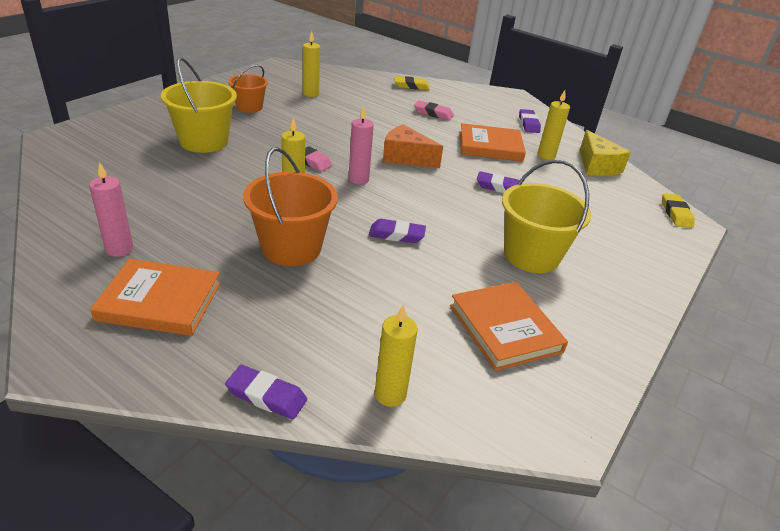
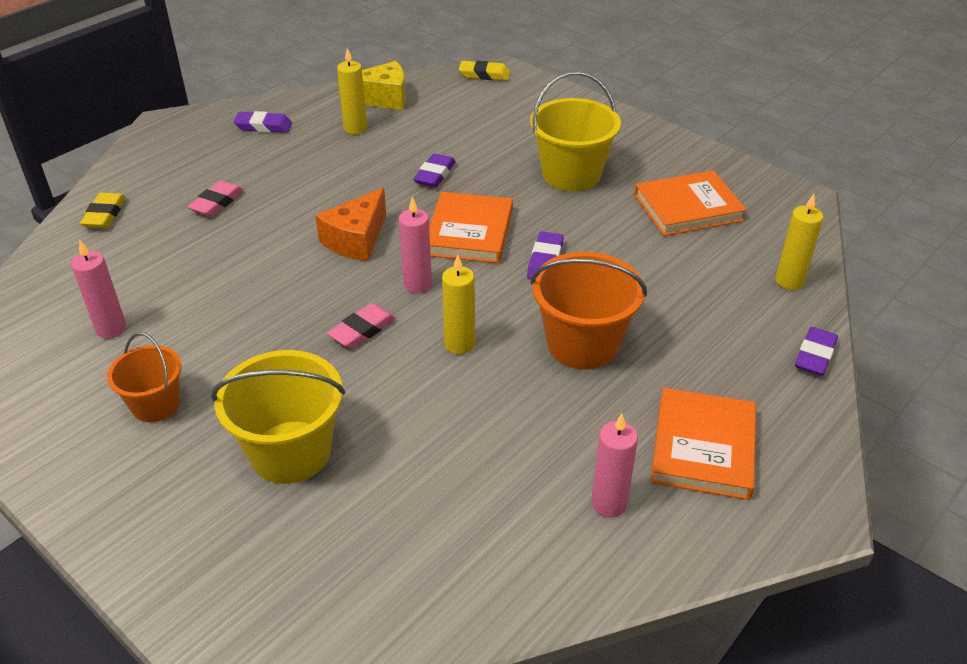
camera: 80 degrees left, 5 degrees up
(310, 94) = (111, 329): yellow candle -> pink candle
(490, 146) = (327, 166): orange book -> orange book (469, 232)

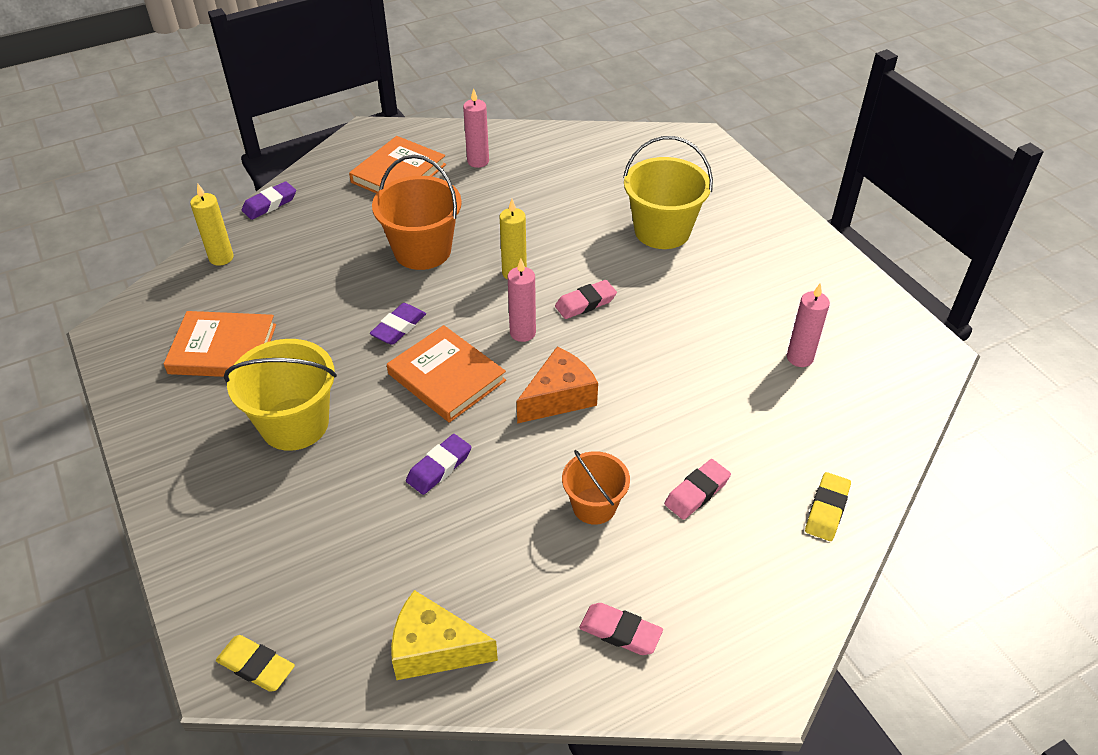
camera: 160 degrees left, 5 degrees up
(156, 405) = (757, 284): orange bucket -> orange bucket (594, 506)
(263, 126) = (620, 632): purple eraser -> pink eraser
(355, 128) = (497, 586): yellow candle -> none
(469, 232) = (447, 377): orange book -> orange book turned 75 degrees counterclockwise

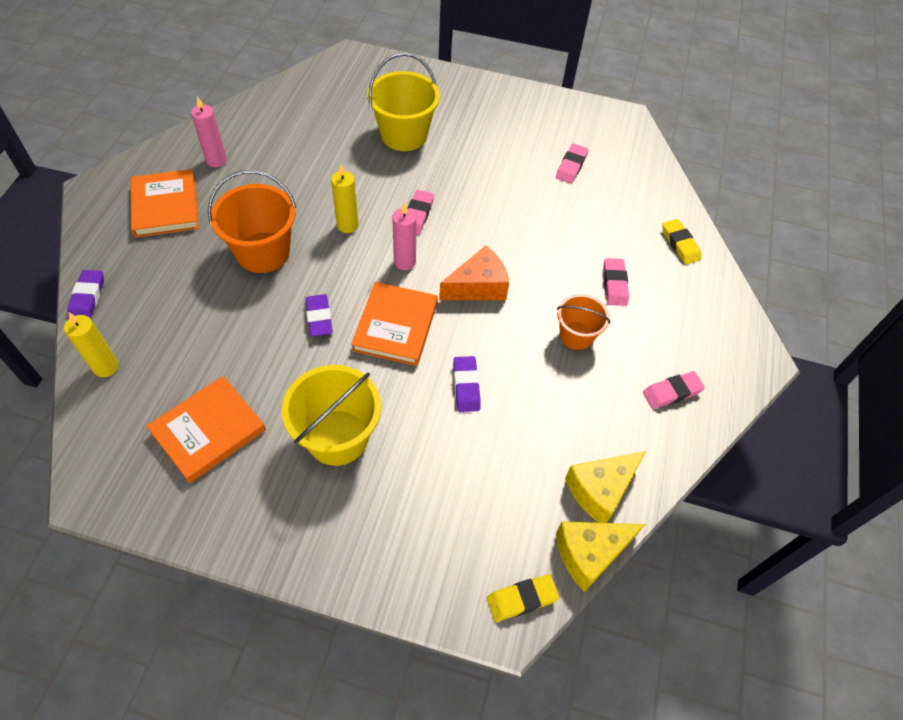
camera: 50 degrees left, 10 degrees up
(354, 688) = (589, 553): none -> yellow cheese
(447, 377) = (395, 326): orange book -> orange book turned 75 degrees counterclockwise
(559, 397) = (478, 287): orange cheese -> orange cheese turned 60 degrees clockwise
(799, 358) = (571, 166): pink candle -> pink eraser

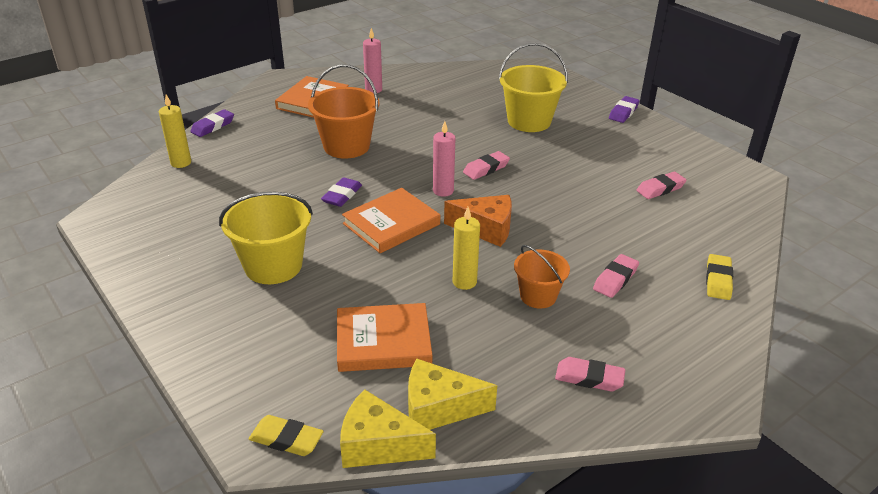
camera: 40 degrees right, 20 degrees down
(208, 431) = (198, 221): orange book -> orange book (383, 341)
(347, 225) = (424, 154): yellow candle -> yellow candle (464, 282)
(466, 386) = (403, 283): purple eraser -> purple eraser (623, 112)

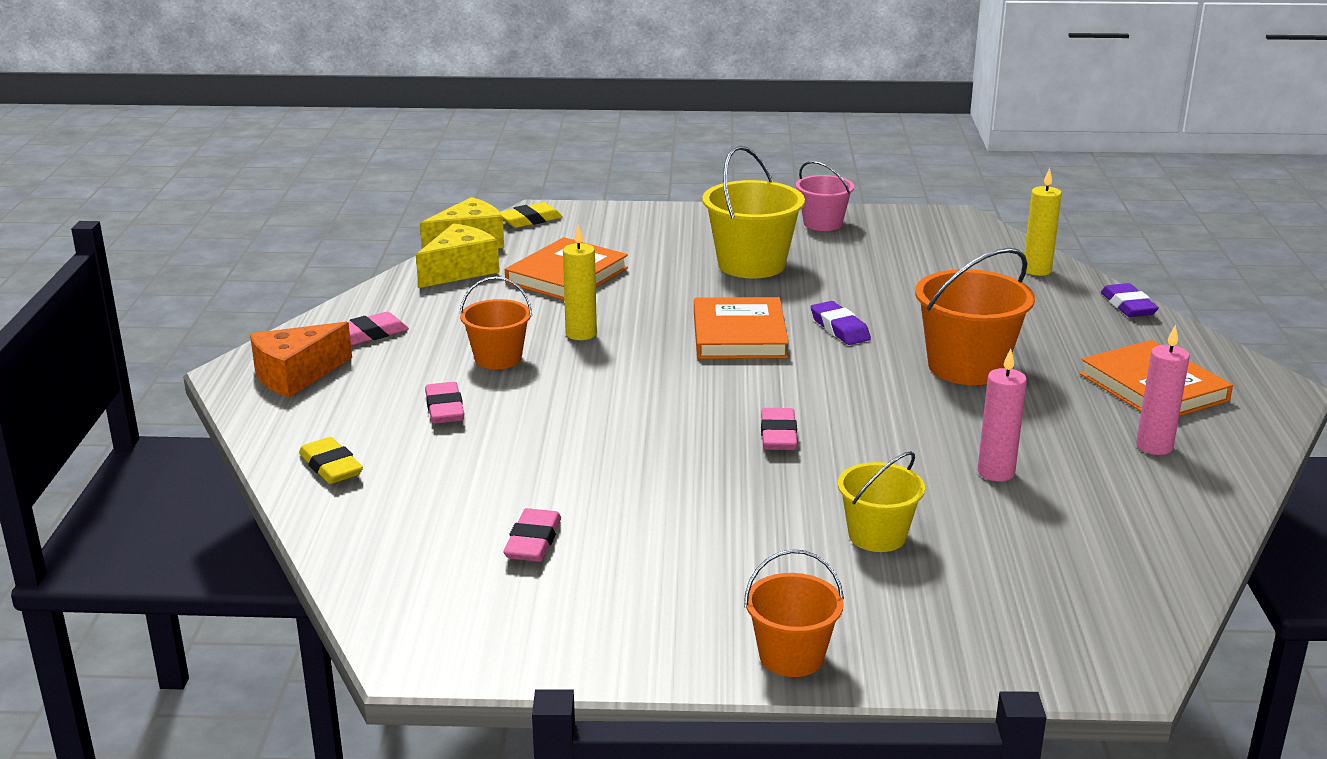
camera: 130 degrees right, 10 degrees down
(156, 268) = (822, 223): none -> pink bucket
(443, 191) = (765, 386): pink candle -> pink candle (996, 472)
(486, 229) = (647, 379): orange cheese -> orange cheese (296, 375)
(529, 121) = (877, 536): yellow bucket -> yellow bucket, size x0.61
(623, 112) = (791, 656): purple eraser -> orange bucket

